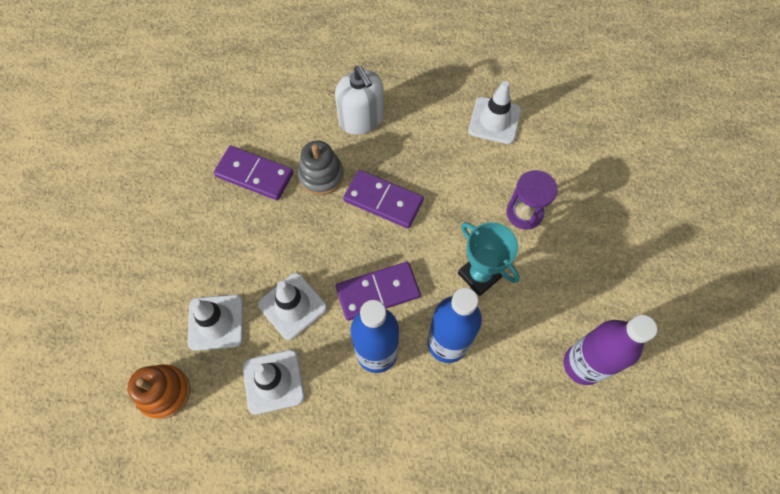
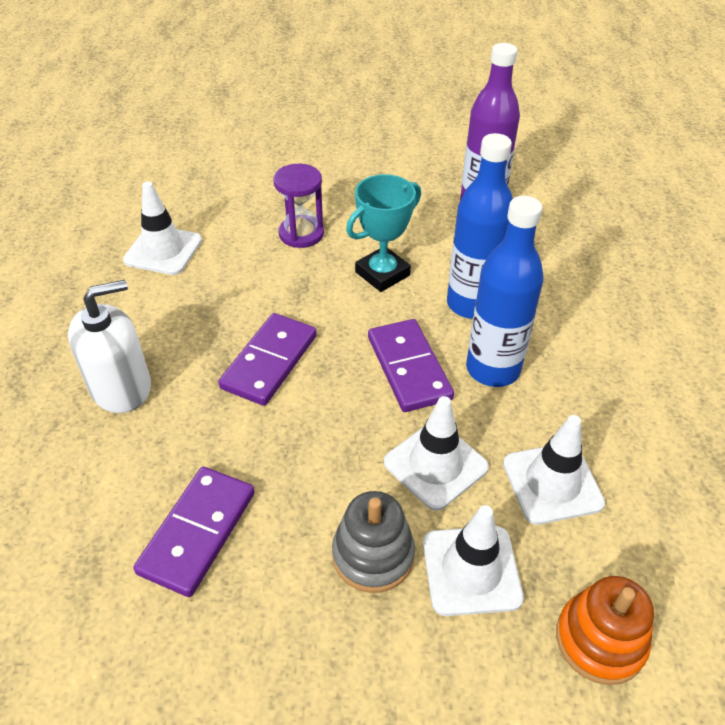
camera: 90 degrees left, 20 degrees down
(321, 175) = (215, 436): grey stacking toy -> grey stacking toy (373, 555)

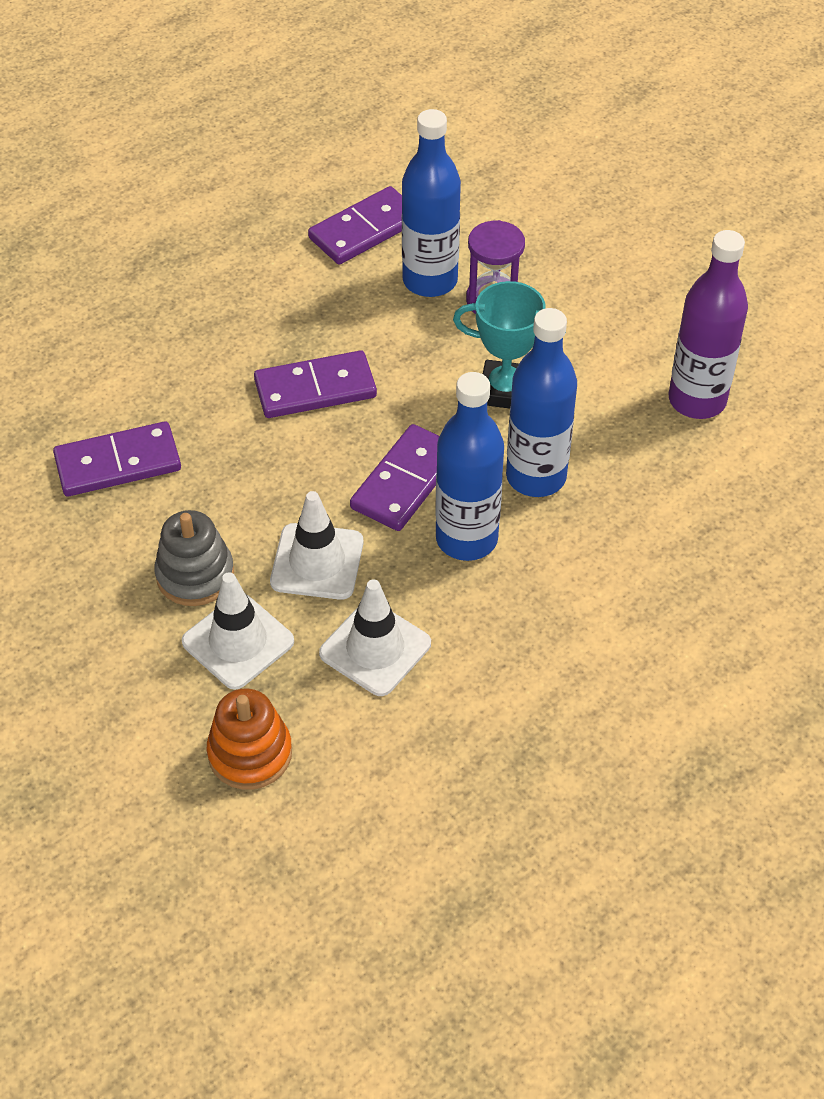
camera: 50 degrees right, 5 degrees up
(121, 387) = (196, 323): white soap dispenser -> none
(163, 250) = (365, 230): white traffic cone -> purple domino
(248, 249) = (430, 281): none -> blue bottle

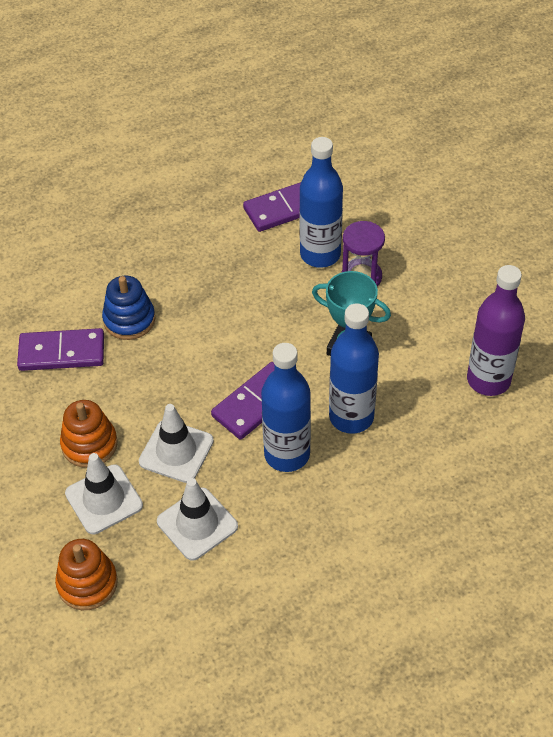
camera: 15 degrees right, 0 degrees up
(195, 575) = (89, 444): grey stacking toy -> orange stacking toy
(198, 405) = (129, 320): none -> blue stacking toy
(315, 389) = (214, 322): purple domino -> none

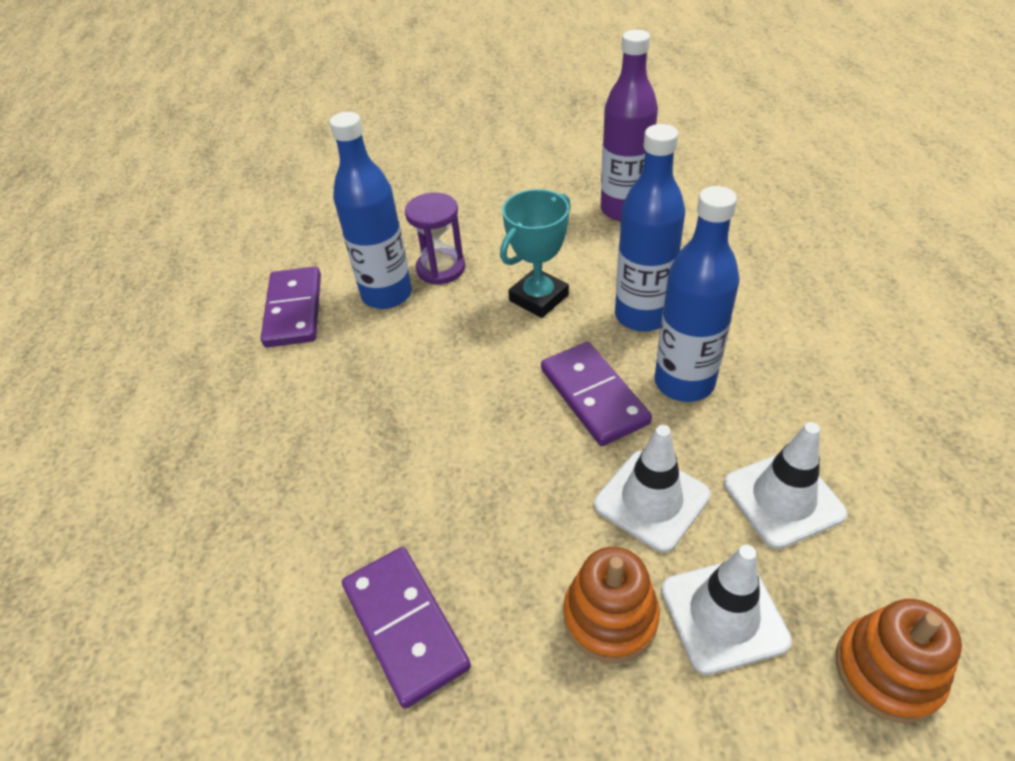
camera: 70 degrees left, 5 degrees down
(62, 352) = (405, 626): purple domino -> purple domino turned 45 degrees counterclockwise
(129, 320) = (385, 515): blue stacking toy -> none

